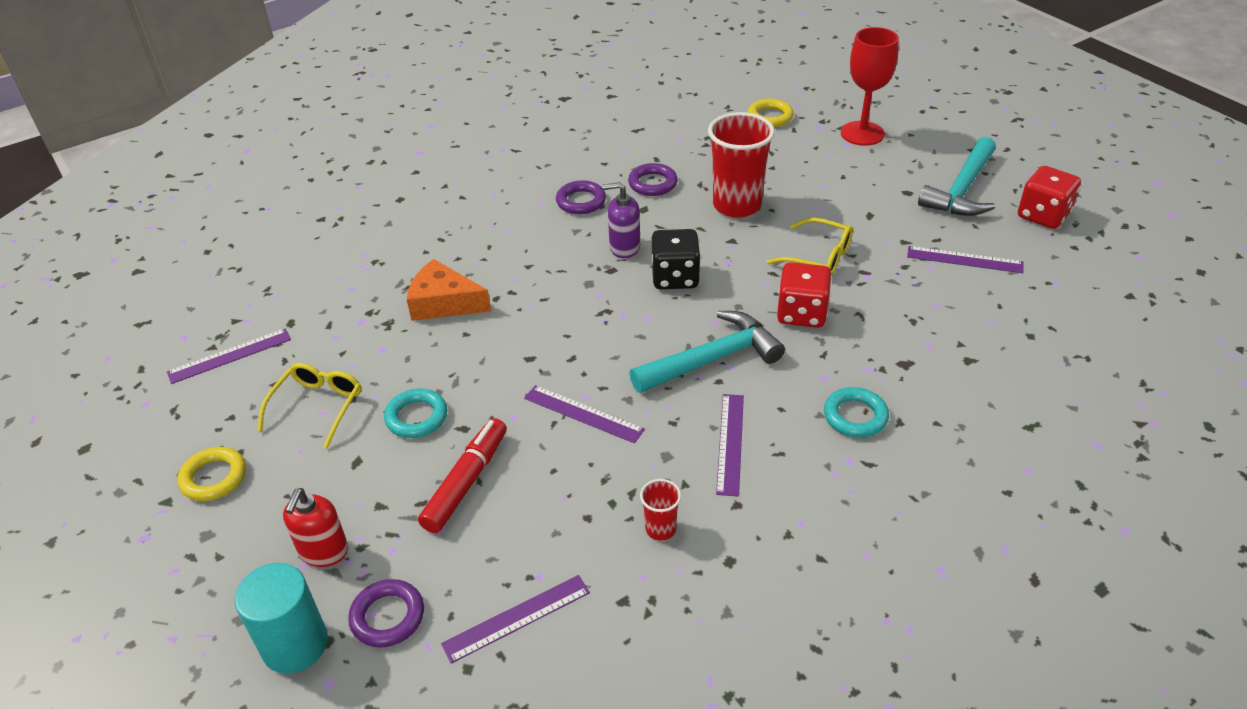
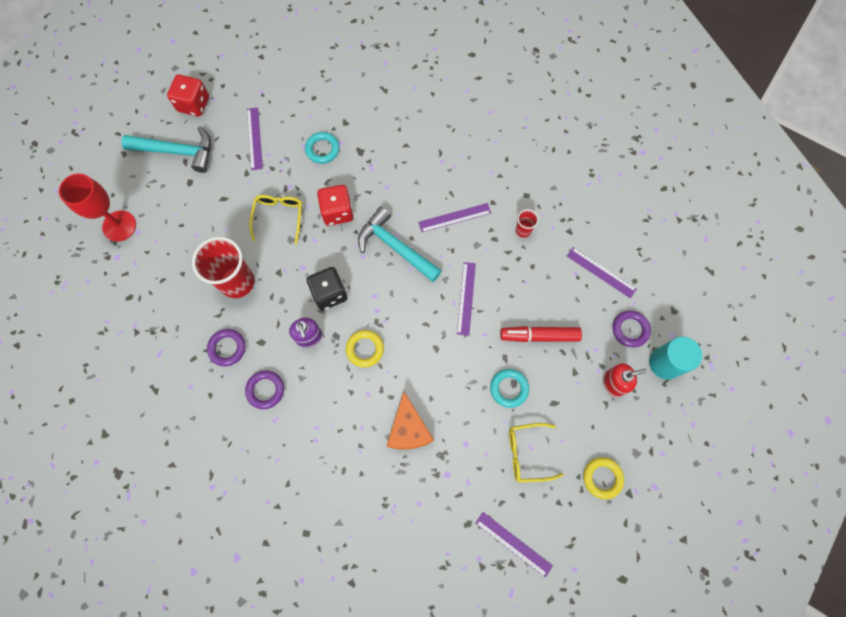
camera: 115 degrees left, 30 degrees up
(770, 117) = (110, 296): yellow ring -> yellow ring (365, 349)
(855, 416) = (410, 165): turquoise ring -> turquoise ring (322, 149)

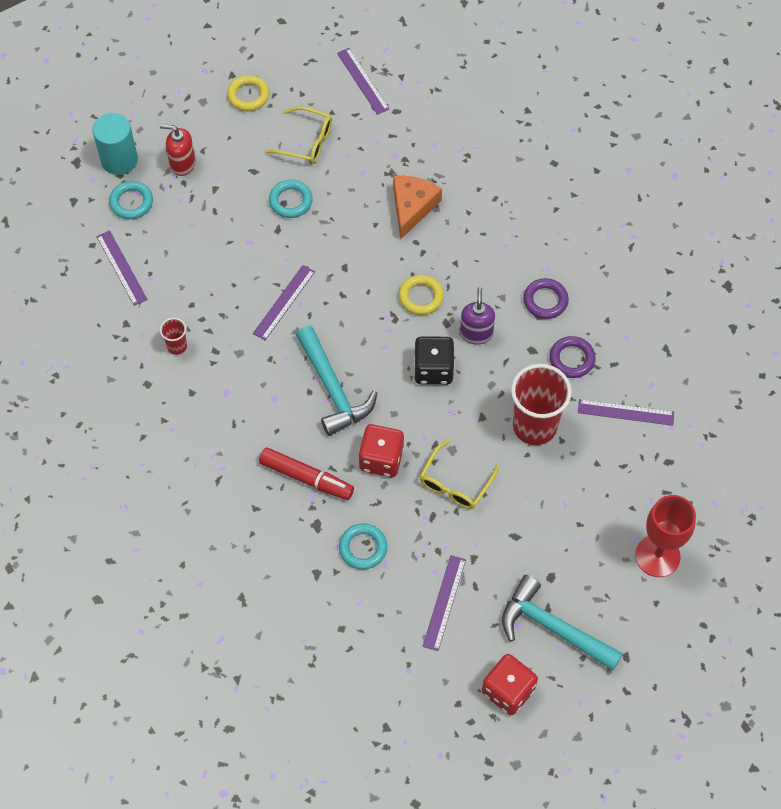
camera: 155 degrees left, 10 degrees down
(454, 218) = (246, 393): purple ruler -> purple ruler (625, 412)
(539, 336) = (229, 235): red marker -> red marker (306, 478)
(630, 329) = (131, 202): purple ring -> turquoise ring

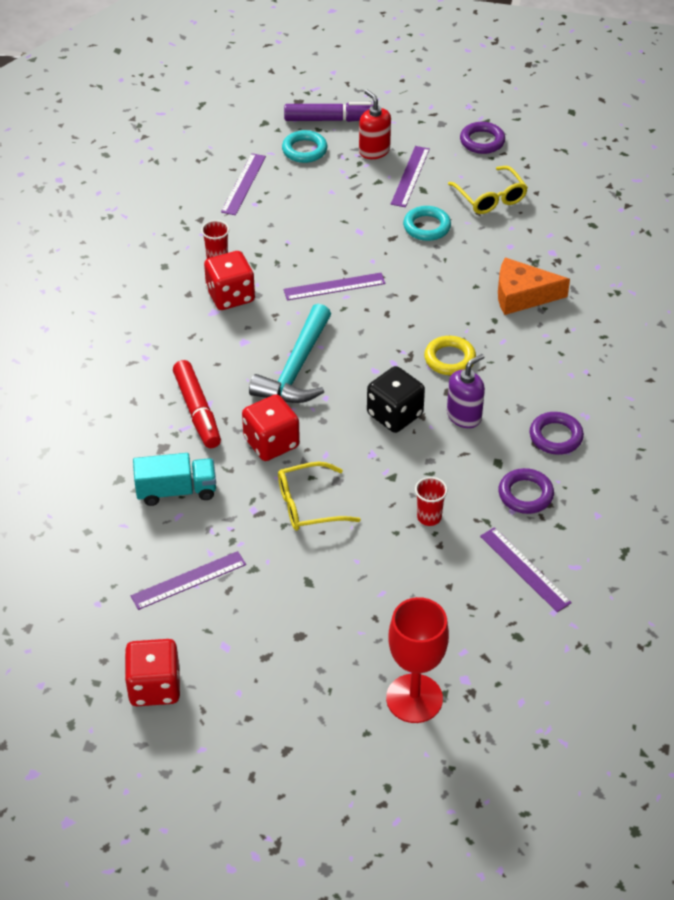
camera: 45 degrees right, 15 degrees down
(119, 160) = (330, 119): turquoise cylinder -> purple marker
(222, 369) = (230, 296): none -> red dice
(248, 95) = (482, 141): yellow ring -> purple ring
(363, 81) = (590, 188): purple ruler -> purple ruler (410, 176)
(363, 548) = (176, 491): turquoise ring -> turquoise truck
(412, 207) = (522, 295): orange cheese -> orange cheese turned 150 degrees counterclockwise
(534, 426) = (429, 517): red cup -> red cup, size x0.46
(553, 628) = (252, 674): turquoise hammer -> none

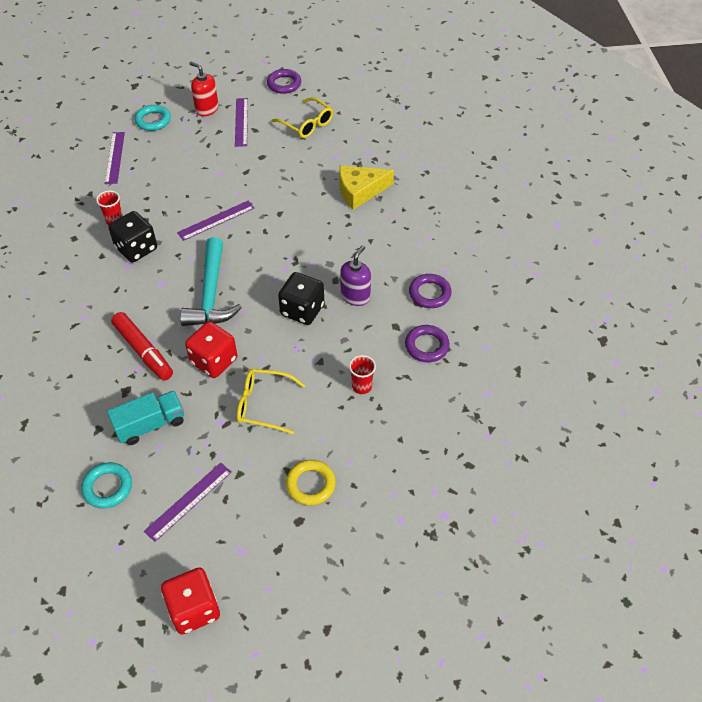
camera: 20 degrees left, 5 degrees up
(230, 296) = (136, 249): red dice -> black dice
(308, 505) = (263, 405): yellow glasses -> yellow glasses turned 45 degrees clockwise
(330, 119) = (164, 93): purple marker -> none
(414, 698) = (412, 545): red goblet -> none
(427, 227) = (268, 157): turquoise ring -> turquoise ring (107, 487)
(449, 359) = (326, 254): yellow ring -> yellow ring (310, 484)
(522, 295) = (360, 191): orange cheese -> yellow cheese
(525, 569) = (451, 407): purple ruler -> none

